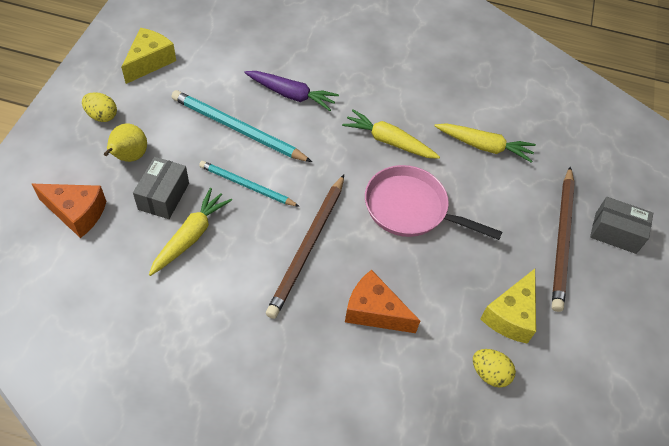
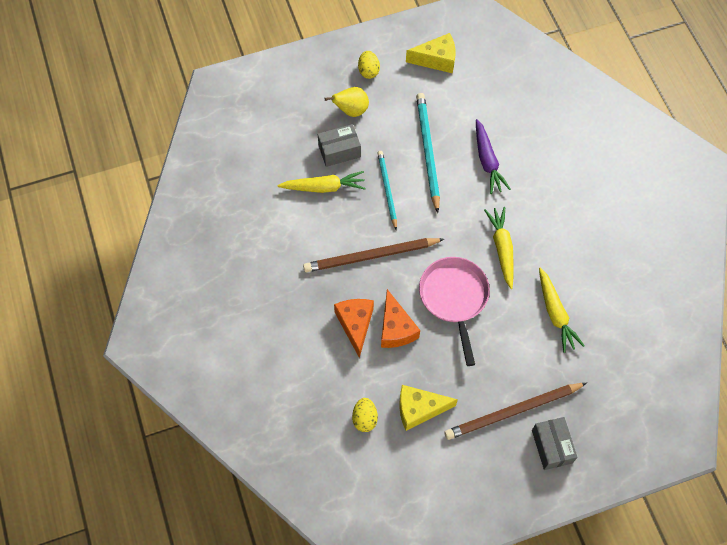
camera: 60 degrees right, 10 degrees up
(76, 213) = (289, 117): orange cheese -> orange cheese (395, 328)

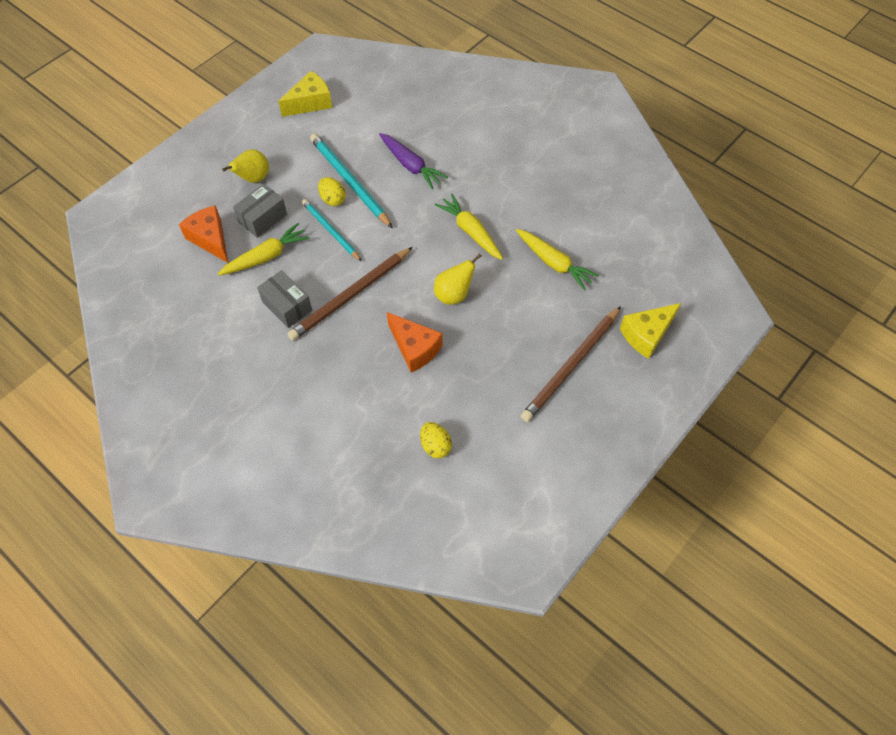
camera: 30 degrees left, 5 degrees down
(355, 324) = (373, 364): orange cheese -> orange cheese (210, 239)
(368, 71) = (250, 138): yellow egg -> yellow egg (333, 199)
(419, 409) = (483, 409): yellow cheese -> yellow cheese (646, 335)
(454, 298) = (454, 294): pink pan -> yellow pear
(551, 446) = (625, 378): grey box -> grey box (287, 306)

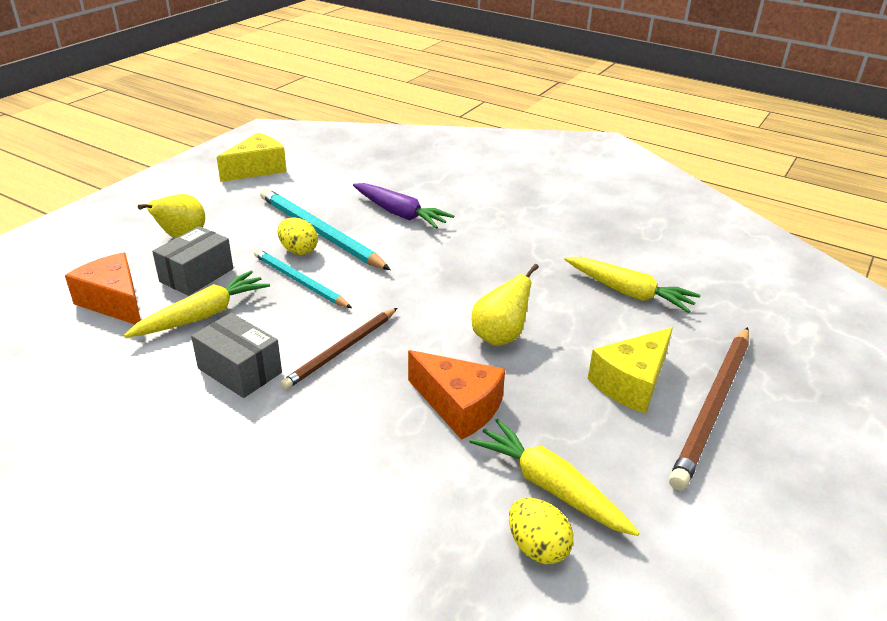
camera: 10 degrees left, 25 degrees down
(350, 296) = (341, 350): brown pencil -> brown pencil, size x0.65
(470, 232) = (500, 269): yellow carrot -> yellow carrot (550, 487)
(646, 335) = (801, 359): yellow cheese -> yellow cheese (631, 383)

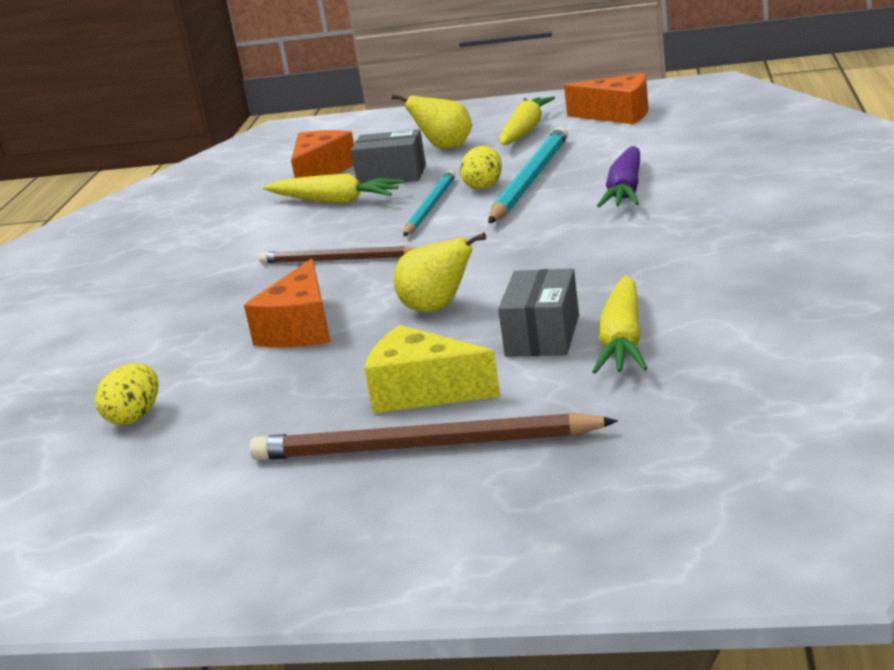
camera: 70 degrees right, 10 degrees down
(239, 370) = (272, 241): grey box -> grey box (542, 335)
(257, 169) = (618, 115): yellow cheese -> orange cheese
(550, 487) = (216, 400): yellow carrot -> yellow carrot (525, 131)

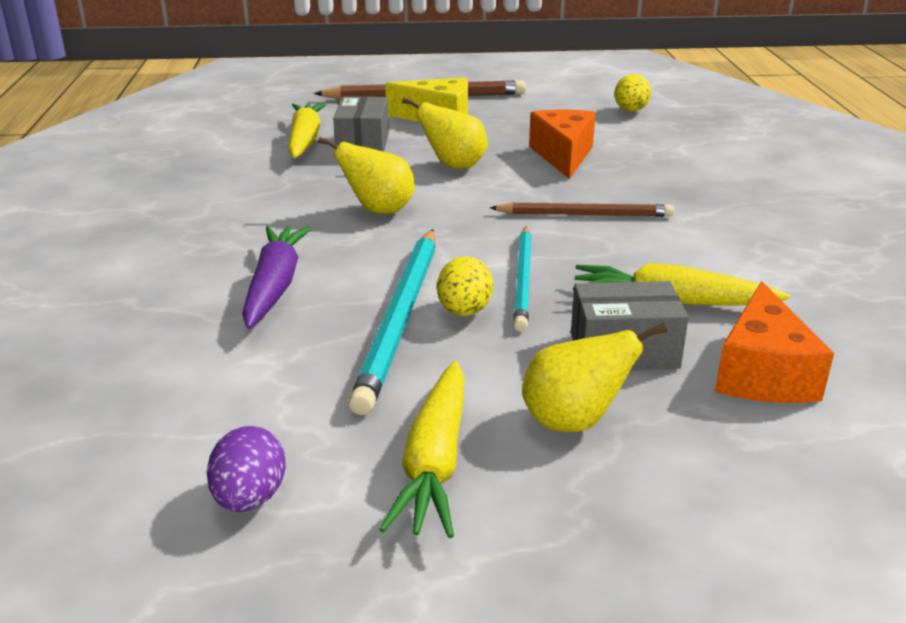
camera: 165 degrees right, 5 degrees up
(534, 252) = (378, 210): none -> yellow pear
(618, 115) = (250, 498): orange cheese -> purple egg

